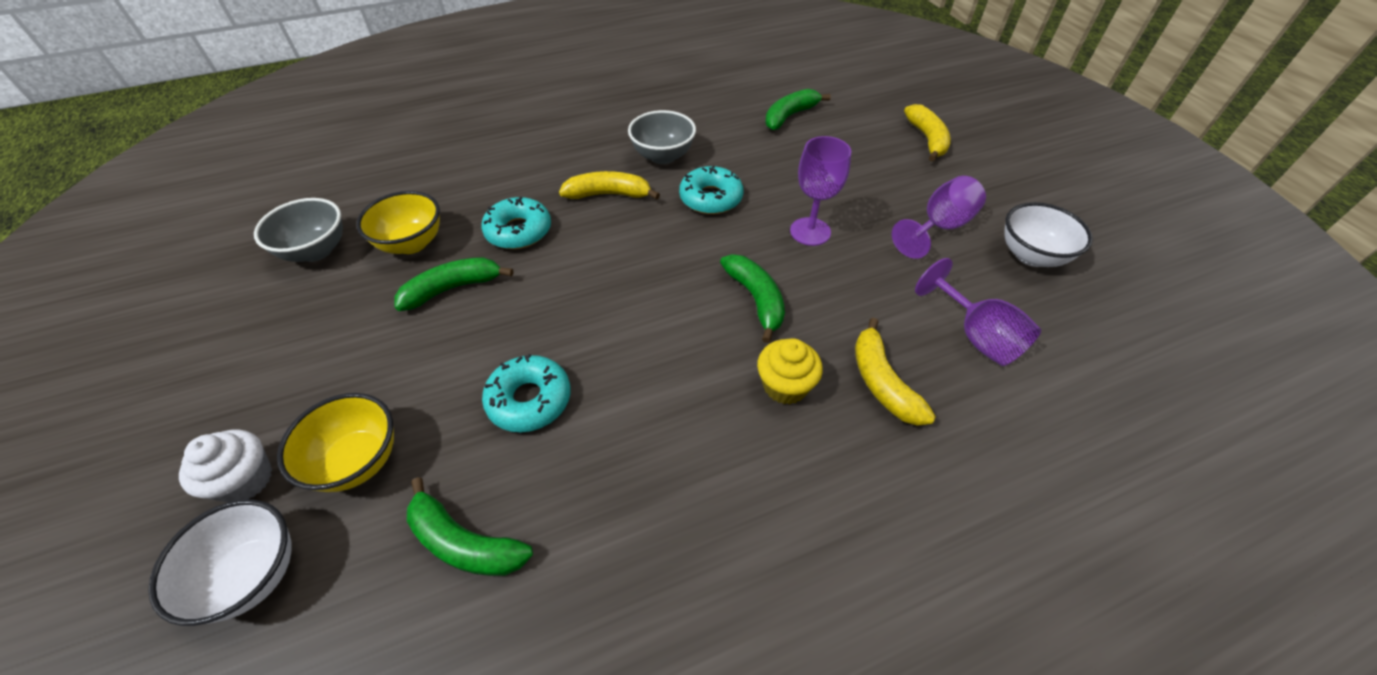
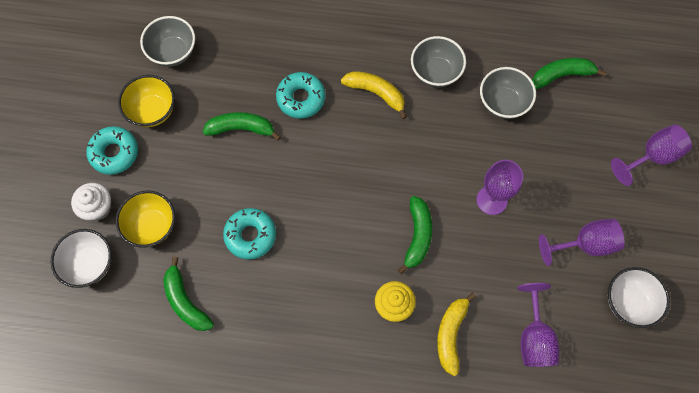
camera: 30 degrees right, 20 degrees up
(412, 243) = (231, 75): yellow bowl -> yellow bowl (152, 111)
(711, 198) = (444, 133): turquoise donut -> turquoise donut (114, 153)
(752, 154) = (503, 103): none -> grey bowl
(927, 139) = (652, 156): yellow banana -> purple goblet

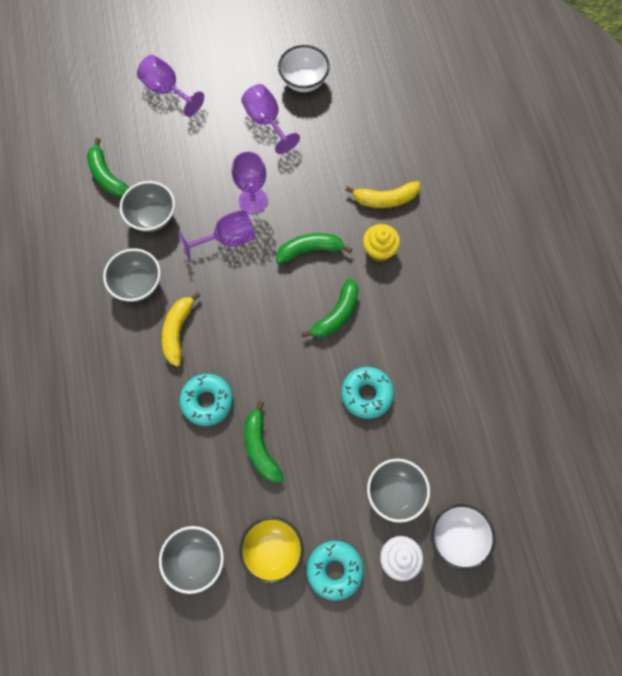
camera: 110 degrees left, 0 degrees up
(152, 226) = (395, 493): yellow bowl -> grey bowl
(186, 301) = (452, 428): green banana -> green banana (336, 314)
(534, 337) = (361, 139): purple goblet -> purple goblet (228, 239)

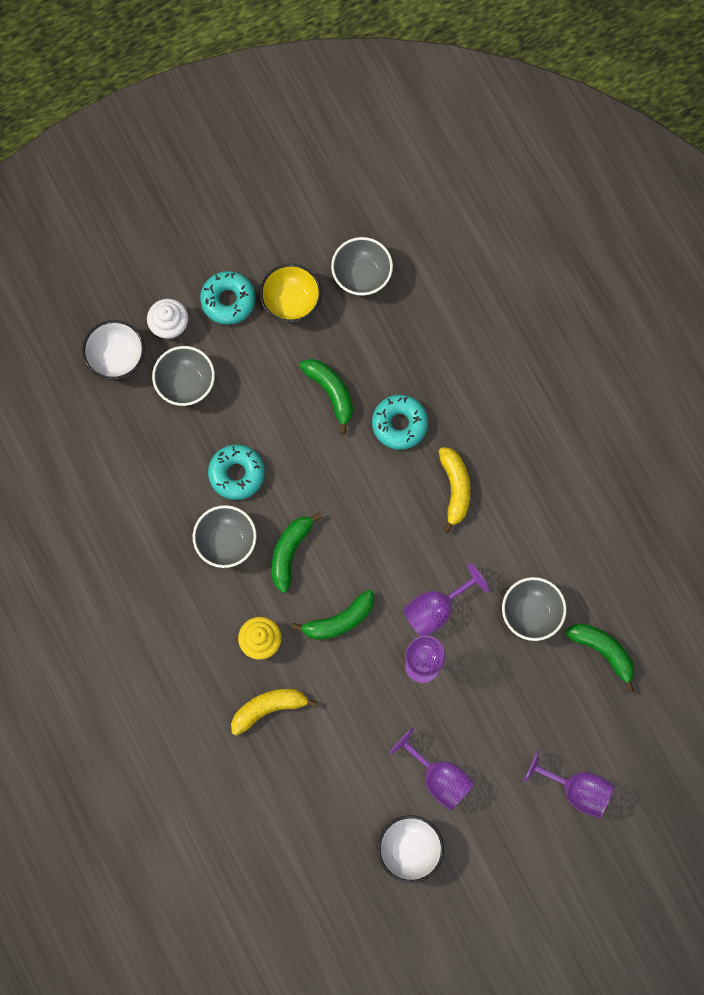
camera: 165 degrees right, 5 degrees up
(137, 284) = (517, 529): grey bowl -> grey bowl (226, 542)

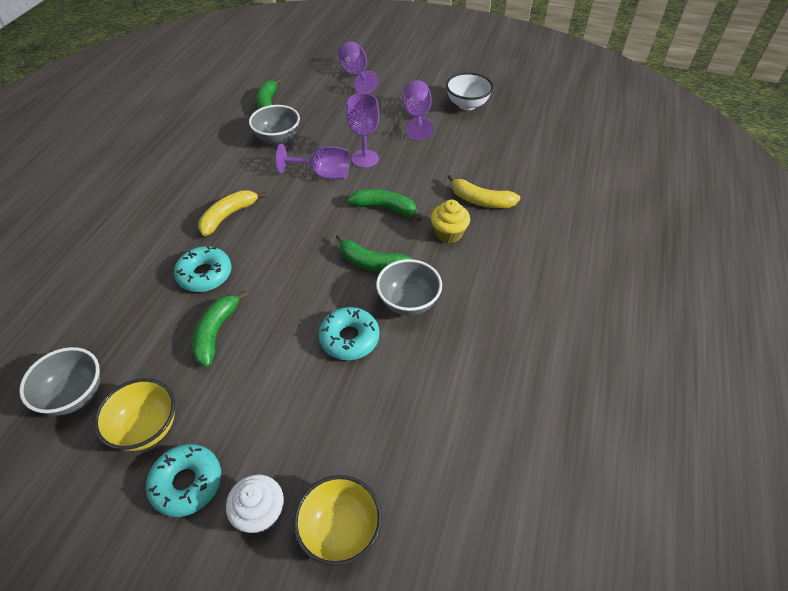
camera: 135 degrees left, 25 degrees down
(117, 358) = (340, 530): white bowl -> yellow bowl
(186, 384) = (308, 443): grey bowl -> none
(290, 552) = (371, 263): green banana -> green banana turned 45 degrees clockwise

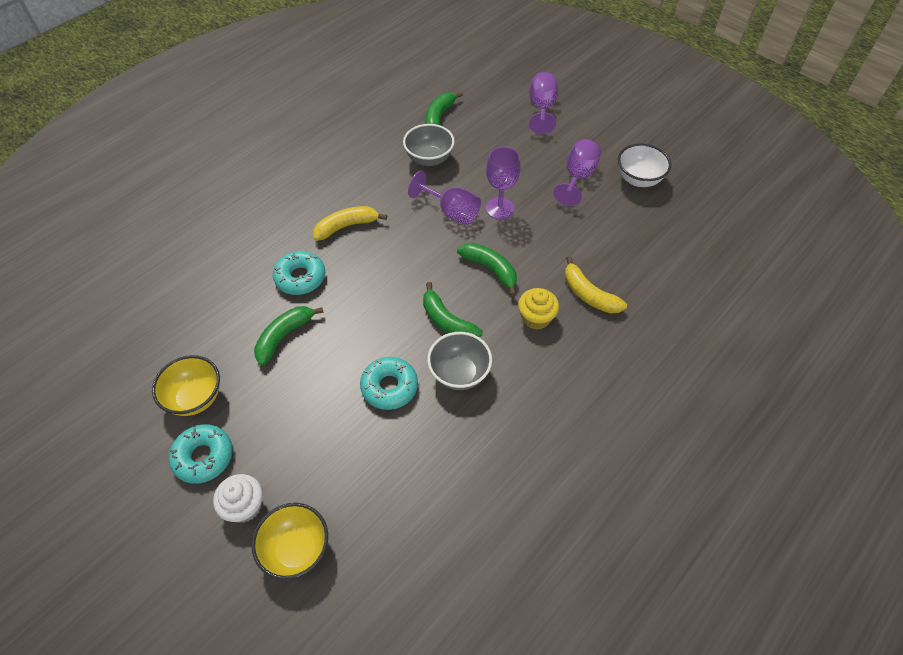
camera: 25 degrees right, 5 degrees up
(75, 395) = (157, 347): grey bowl -> none

